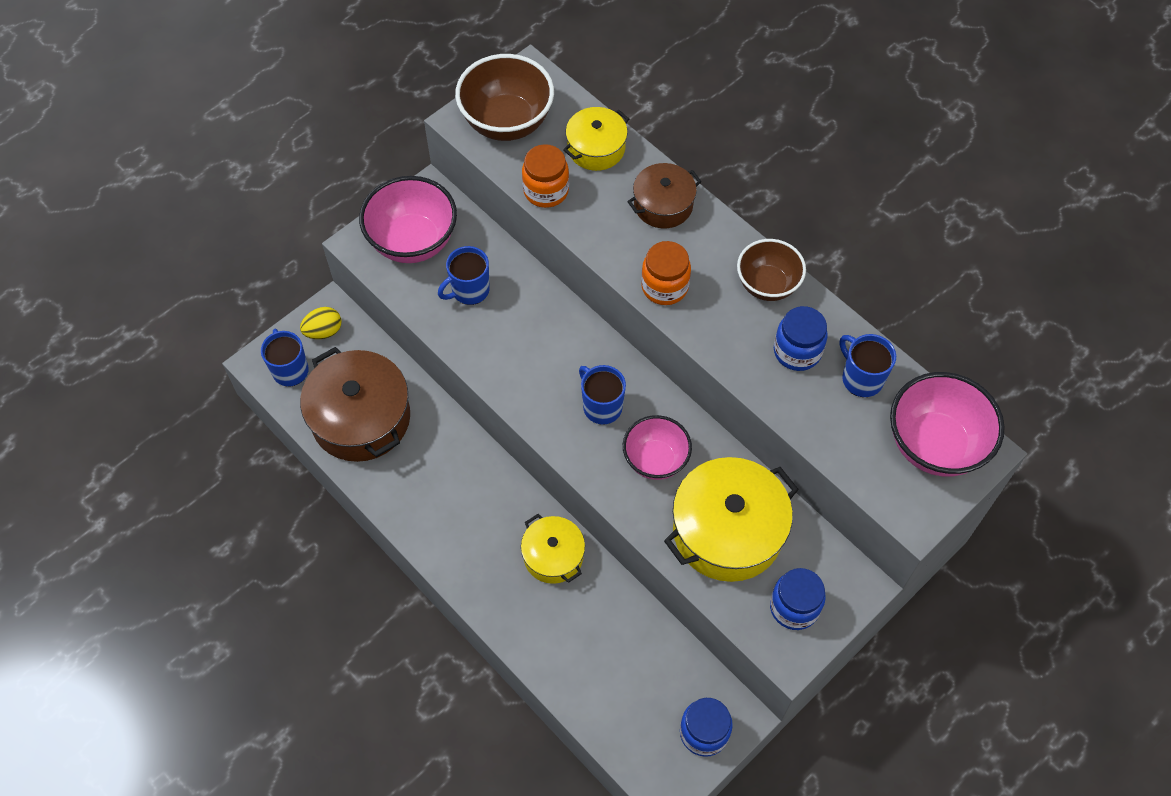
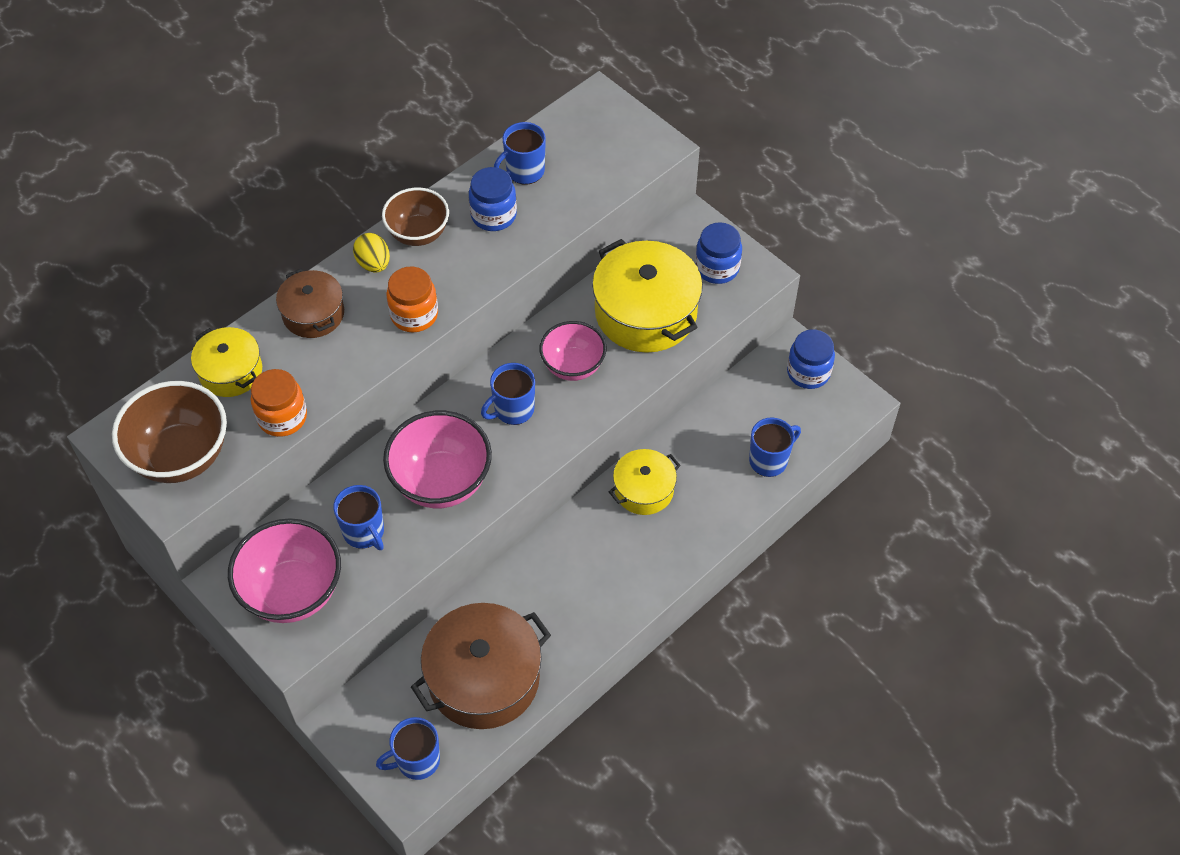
camera: 90 degrees left, 5 degrees down
(323, 331) = (367, 727): yellow egg -> yellow egg (374, 264)
(588, 682) = (769, 460): none -> blue mug
(934, 445) = (591, 127): pink bowl -> pink bowl (441, 482)

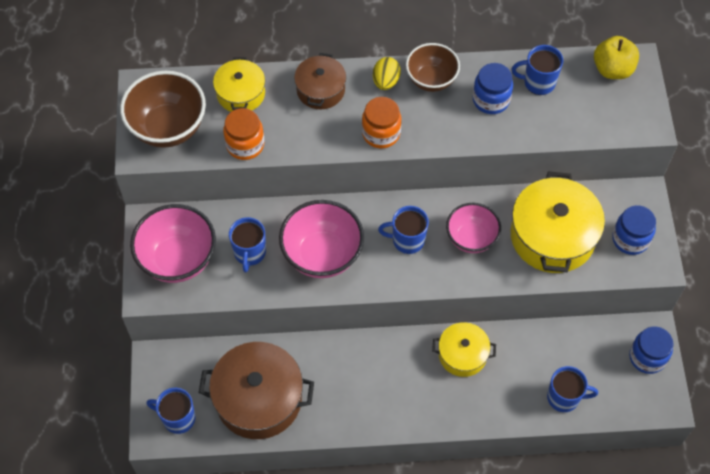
camera: 40 degrees right, 5 degrees up
(582, 117) = (612, 69): none -> yellow apple

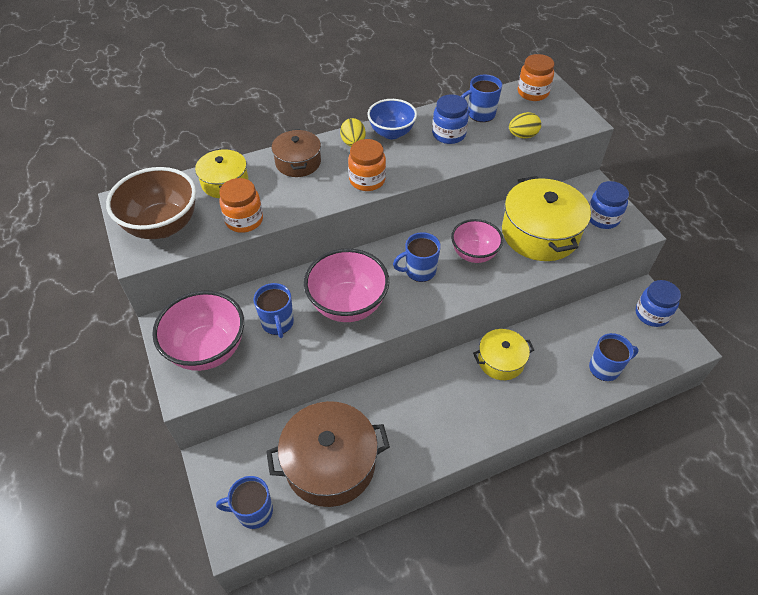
camera: 20 degrees left, 10 degrees down
(431, 80) = (391, 133): brown bowl -> blue bowl
(569, 125) = (522, 136): none -> yellow egg
(612, 69) = (532, 93): yellow apple -> orange jar

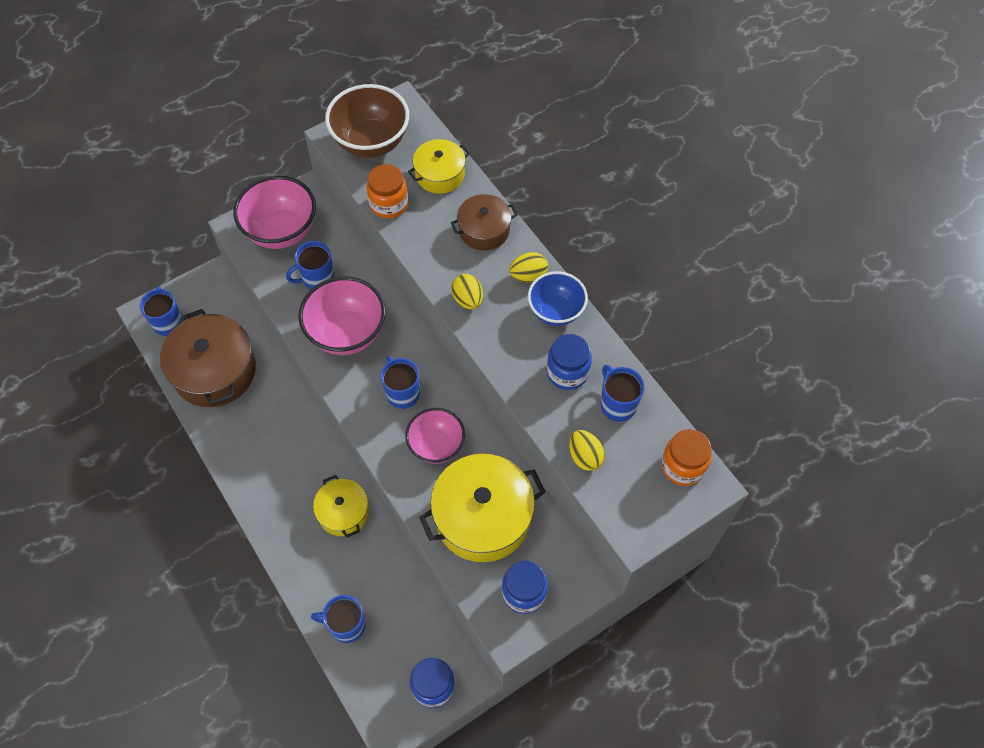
camera: 80 degrees right, 10 degrees up
(367, 180) = (468, 299): orange jar -> yellow egg
(605, 368) = (346, 625): blue mug -> blue mug turned 120 degrees clockwise

